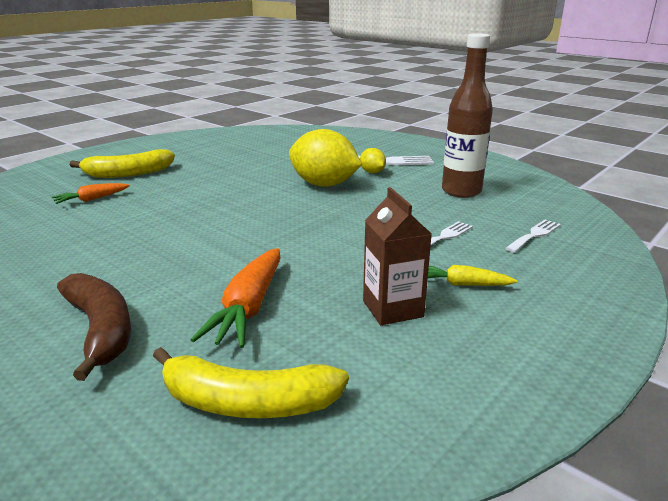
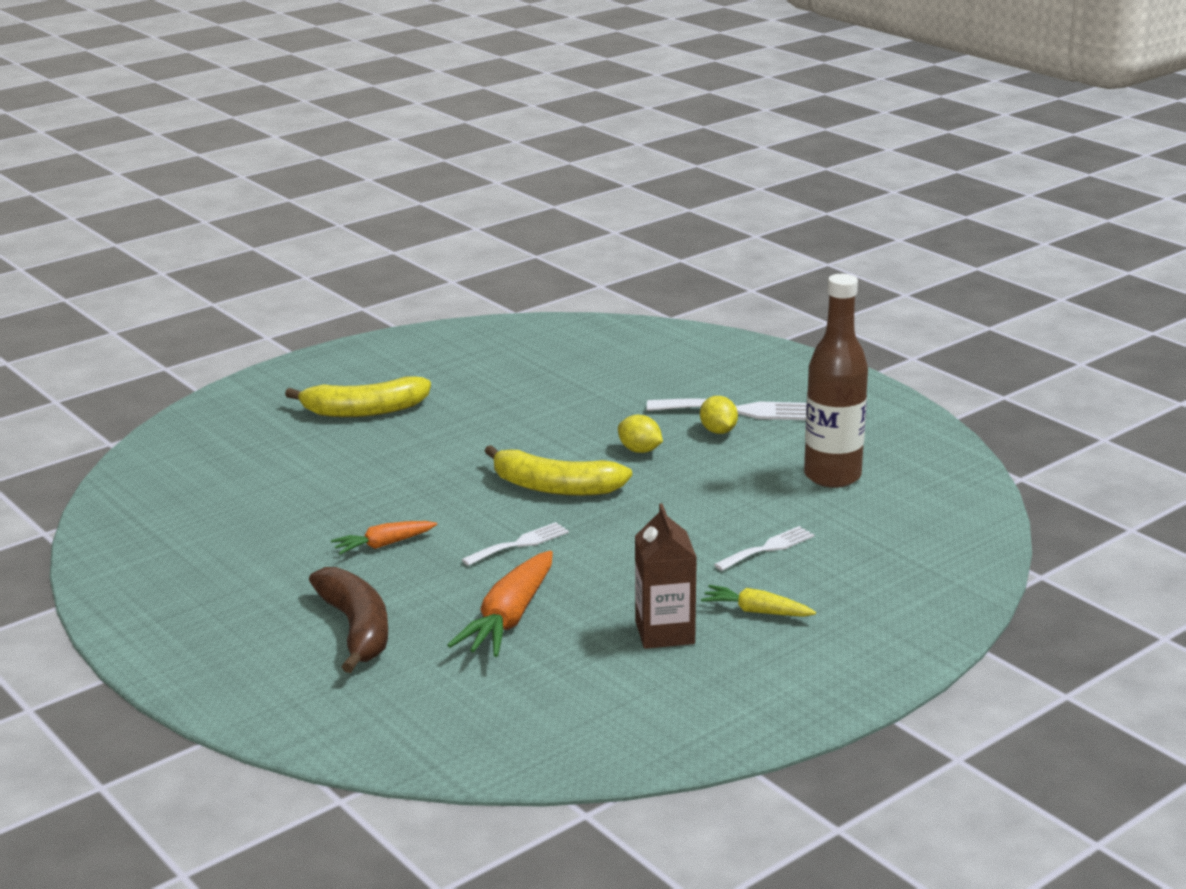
camera: 10 degrees right, 0 degrees up
(92, 199) = (321, 455): orange carrot -> orange carrot (384, 544)
(247, 402) = (496, 705): yellow banana -> yellow banana (555, 487)
(324, 185) = (640, 450): yellow lemon -> yellow lemon, size x0.47
(534, 235) = (889, 554): white fork -> white fork (520, 544)

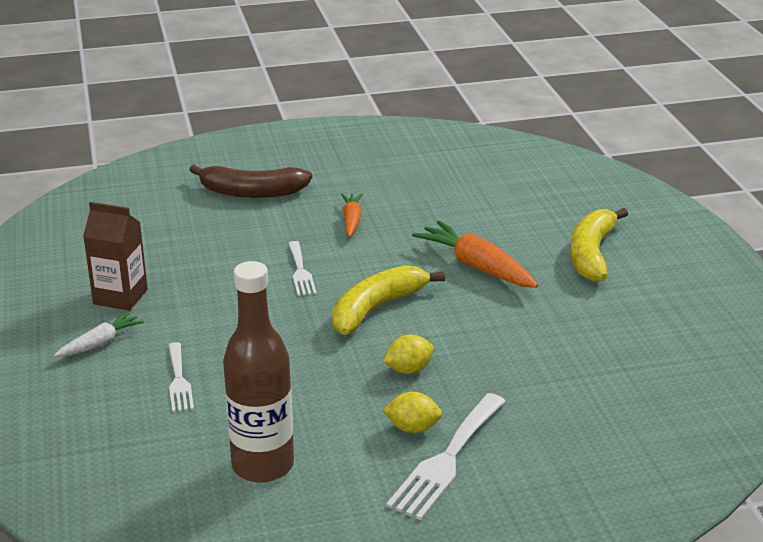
camera: 115 degrees right, 5 degrees up
(509, 618) = (205, 244): orange carrot -> orange carrot (477, 266)
(757, 611) = (100, 343): yellow carrot -> white carrot

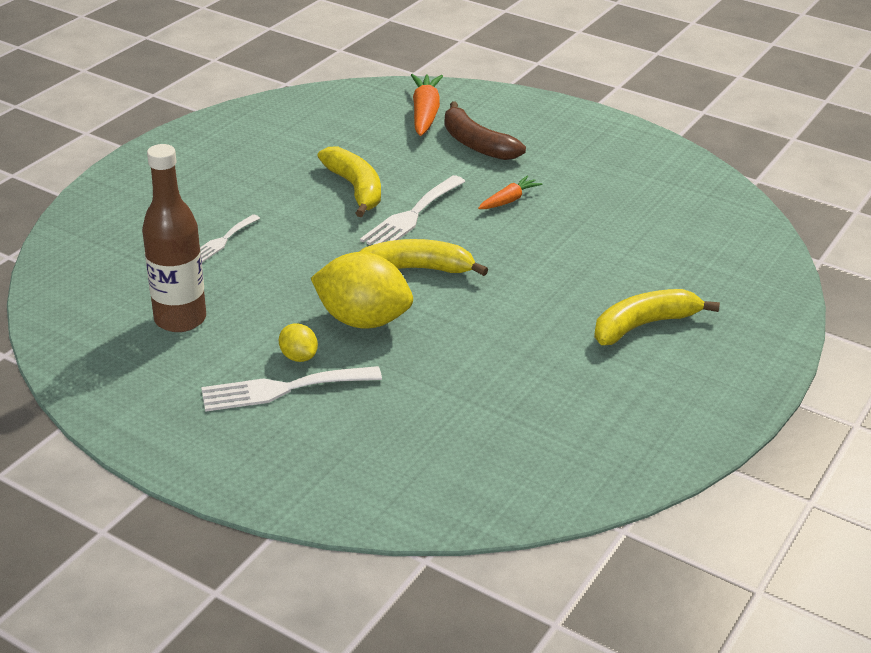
camera: 45 degrees right, 5 degrees up
(100, 343) = (220, 192): white carrot -> none
(120, 297) = (278, 169): brown carton -> none
(217, 276) = (355, 189): none -> yellow banana
(300, 271) = (411, 216): white fork -> white fork, size x1.67
(408, 369) = (363, 320): yellow lemon -> yellow lemon, size x2.12
(477, 266) = (537, 282): orange carrot -> orange carrot (425, 113)

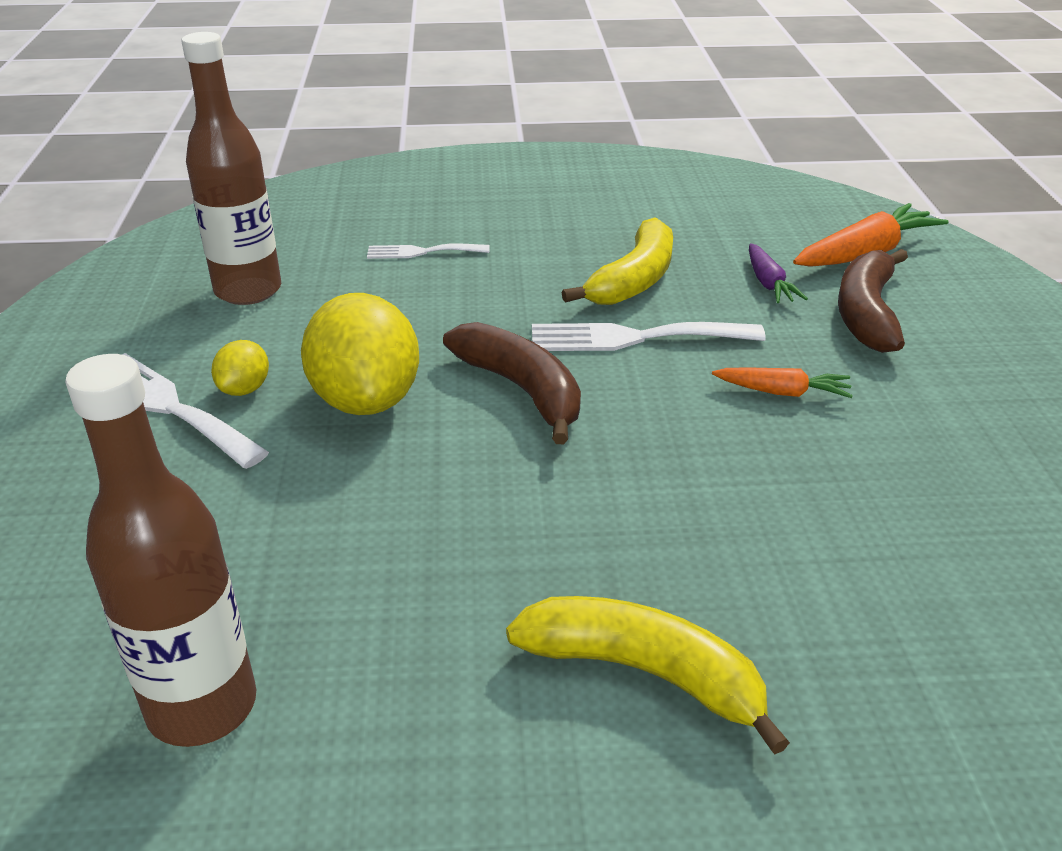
camera: 55 degrees right, 0 degrees up
(414, 154) = (768, 283): none -> purple carrot
(415, 269) = (522, 390): yellow banana -> brown banana
(548, 447) = (202, 706): none -> brown bottle

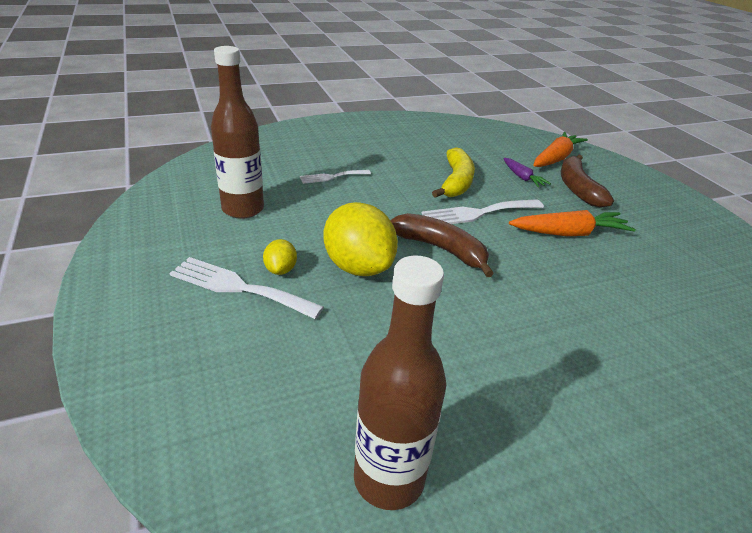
camera: 20 degrees left, 0 degrees up
(644, 673) = (613, 399): yellow banana -> none
(782, 392) = (569, 233): orange carrot -> orange carrot, size x1.71

